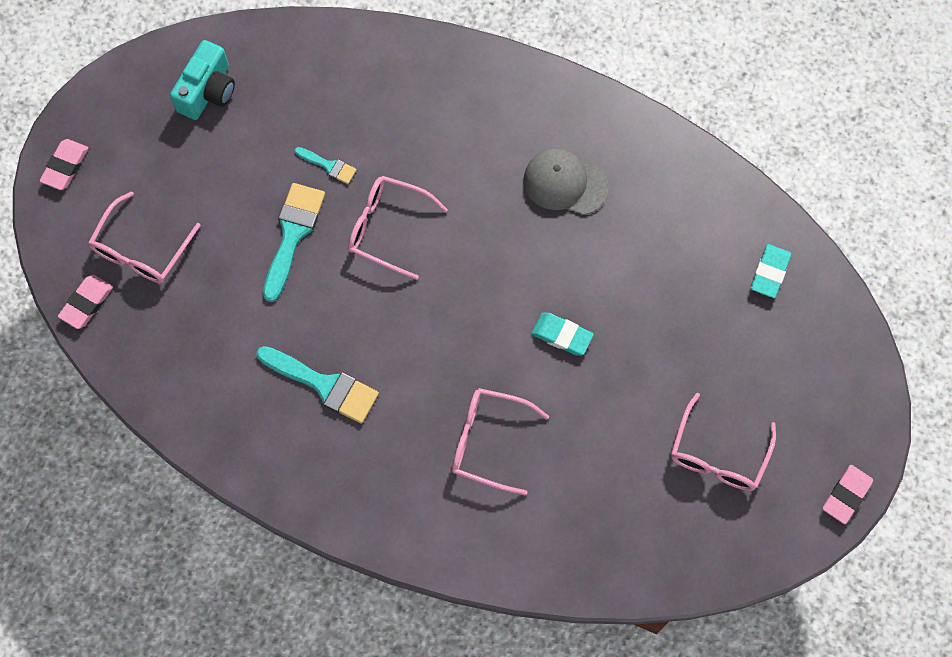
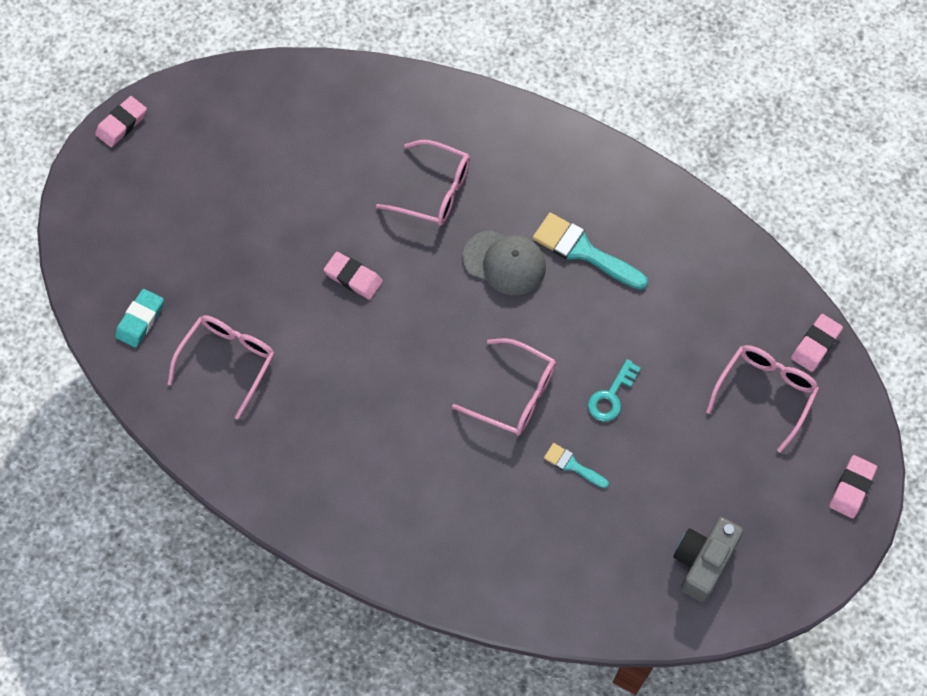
camera: 175 degrees left, 5 degrees down
(208, 91) = (702, 562): turquoise camera -> grey camera
(292, 234) = (611, 396): turquoise brush -> turquoise key
(562, 335) = (353, 278): turquoise eraser -> pink eraser
(565, 183) = (328, 426): grey cap -> grey cap (504, 263)
(718, 454) = (227, 165): pink glasses -> pink glasses (228, 362)

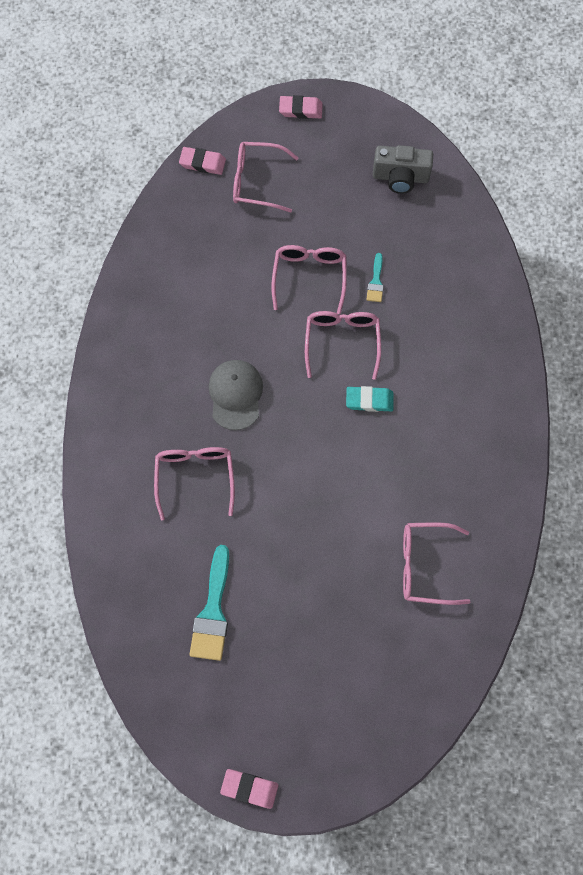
camera: 115 degrees left, 5 degrees up
(140, 320) = (426, 658): turquoise eraser -> turquoise eraser (369, 400)
(353, 278) = (304, 503): pink eraser -> none
(583, 251) = (198, 342): turquoise brush -> turquoise brush (213, 611)
(611, 396) = (309, 277): turquoise key -> pink glasses

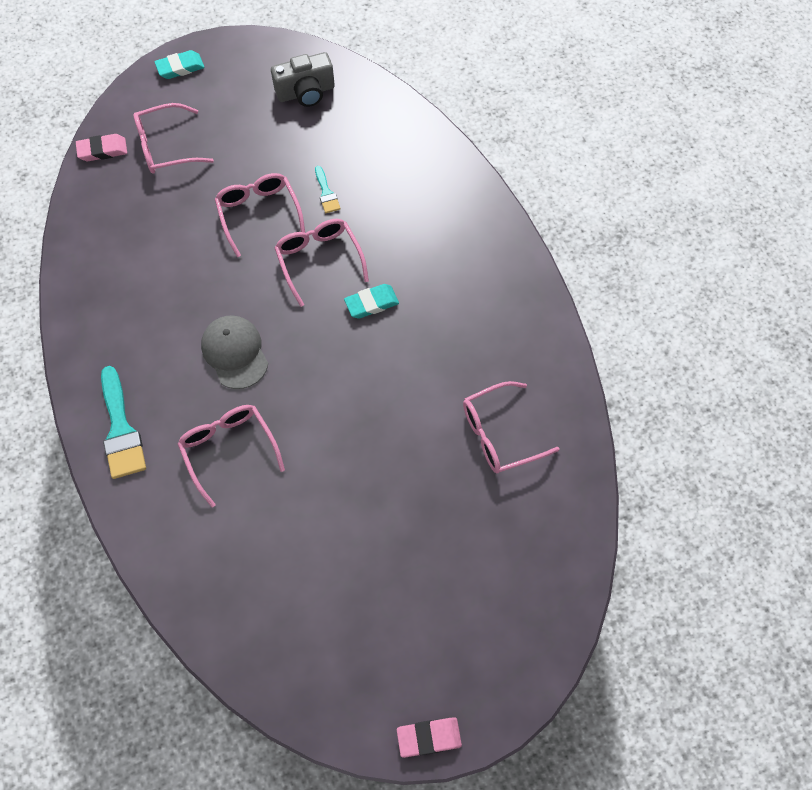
camera: 25 degrees left, 5 degrees down
(213, 611) = (308, 574): turquoise brush -> turquoise brush (121, 429)
(300, 110) = (180, 67): pink eraser -> turquoise eraser

